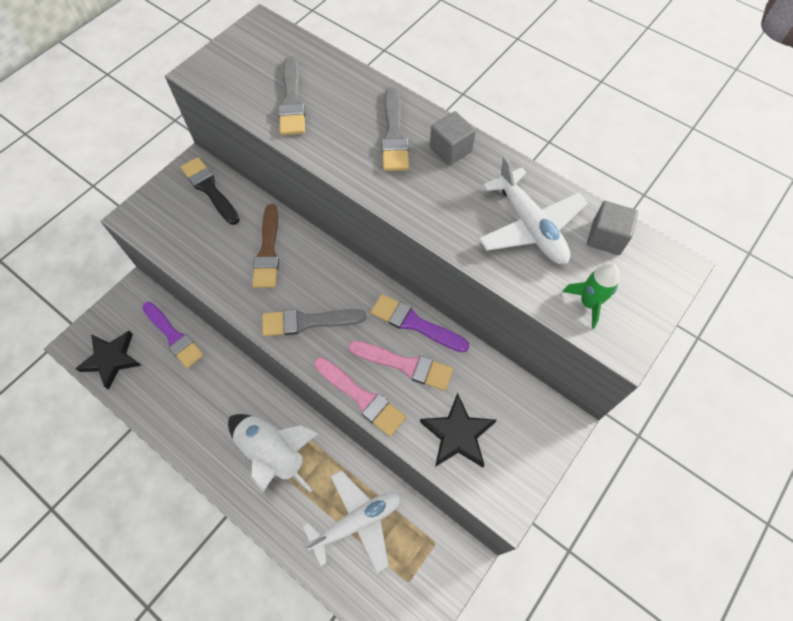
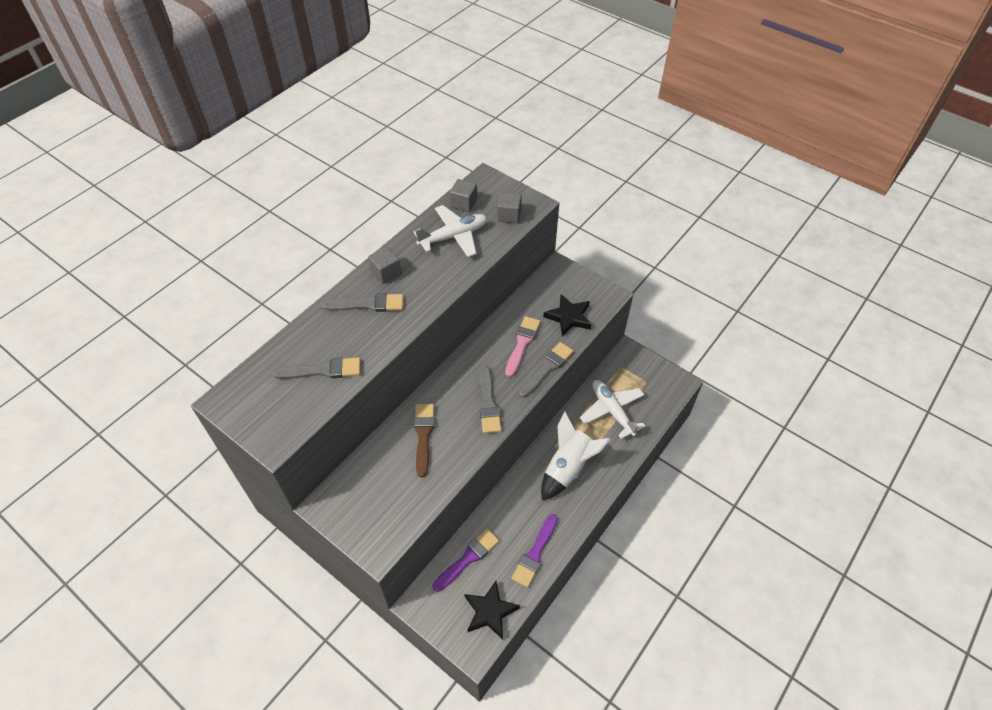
camera: 90 degrees left, 10 degrees down
(209, 189) = (353, 488): black brush -> none
(268, 251) = (423, 435): brown brush -> brown brush turned 90 degrees counterclockwise
(362, 398) = (547, 368): pink brush -> grey brush
(414, 323) = (490, 338): purple brush -> purple brush (535, 553)
(588, 303) = (509, 215): green rocket -> grey cube

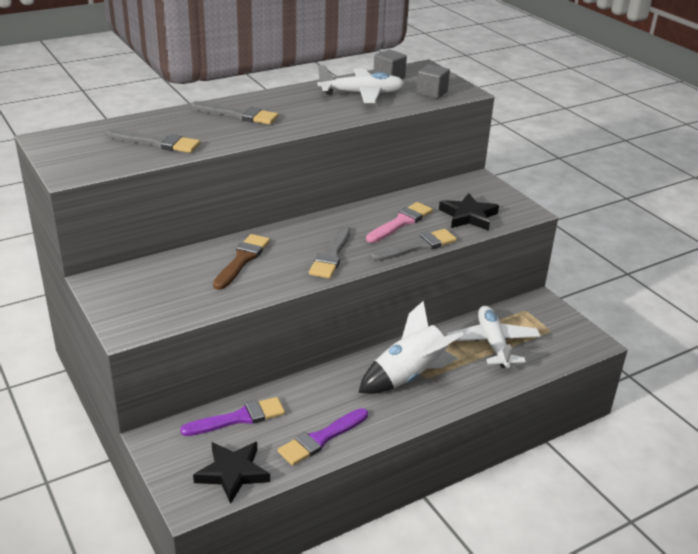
camera: 20 degrees right, 20 degrees down
(386, 273) = (273, 101): grey cube -> none

